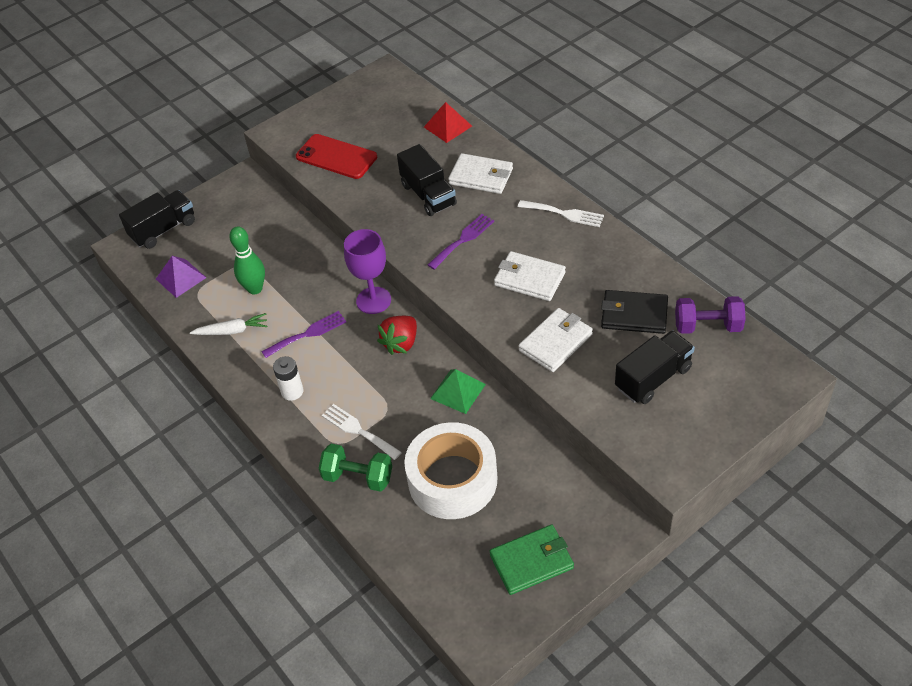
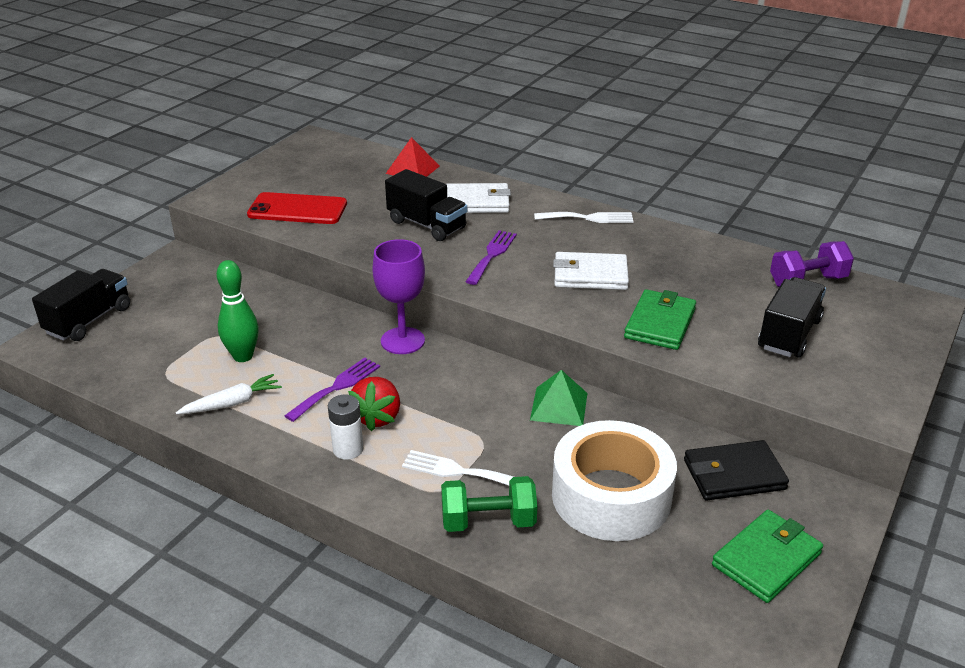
camera: 25 degrees left, 15 degrees down
(180, 278) = (134, 363): purple pyramid -> none
(401, 343) = (461, 374): red strawberry -> red strawberry (377, 417)
(555, 342) = (660, 323): white wallet -> green wallet
(634, 315) = (725, 285): black wallet -> black wallet (734, 475)

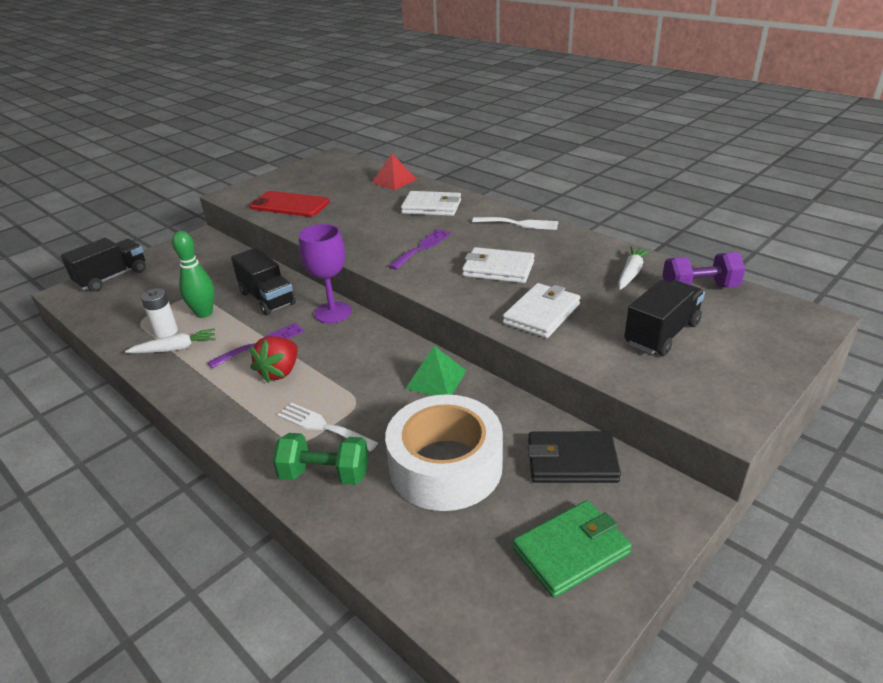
camera: 15 degrees right, 0 degrees up
(348, 449) = (242, 396): white battery -> white battery (166, 332)
(427, 225) = (382, 221): black truck -> black truck (267, 298)
(660, 323) = (541, 314): green wallet -> white wallet
(733, 269) = (631, 273): none -> white carrot

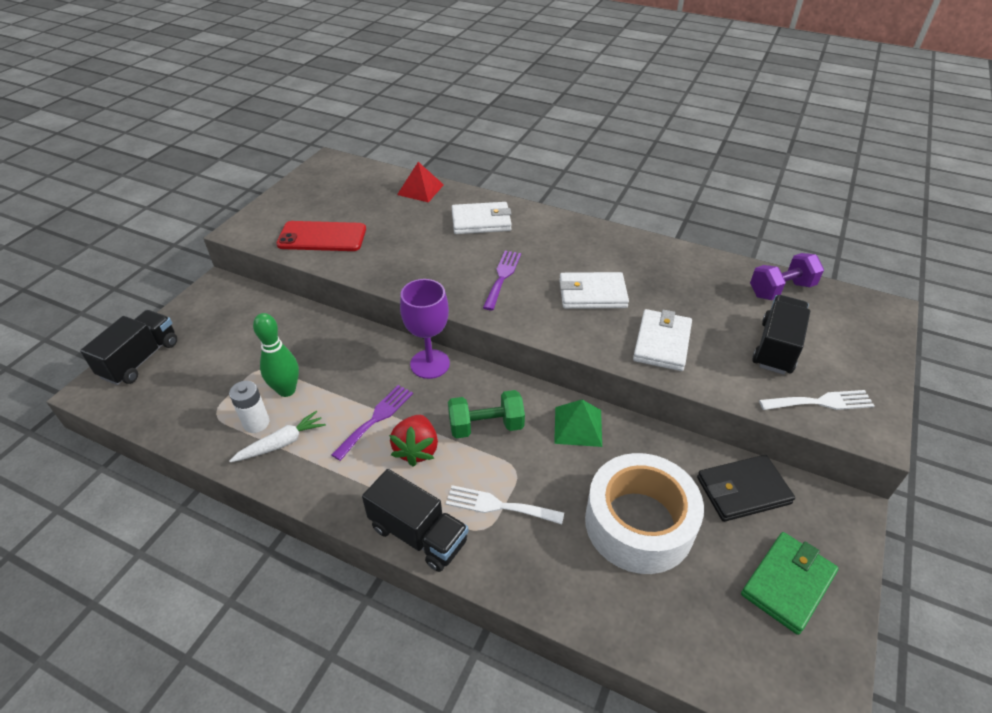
camera: 20 degrees left, 10 degrees up
(267, 298) = (347, 358): black truck -> black truck (418, 534)
(325, 474) = (532, 561): green dumbbell -> green dumbbell (486, 426)
(519, 224) = (581, 233): white fork -> white fork (821, 402)
(631, 273) = (715, 280): white carrot -> none

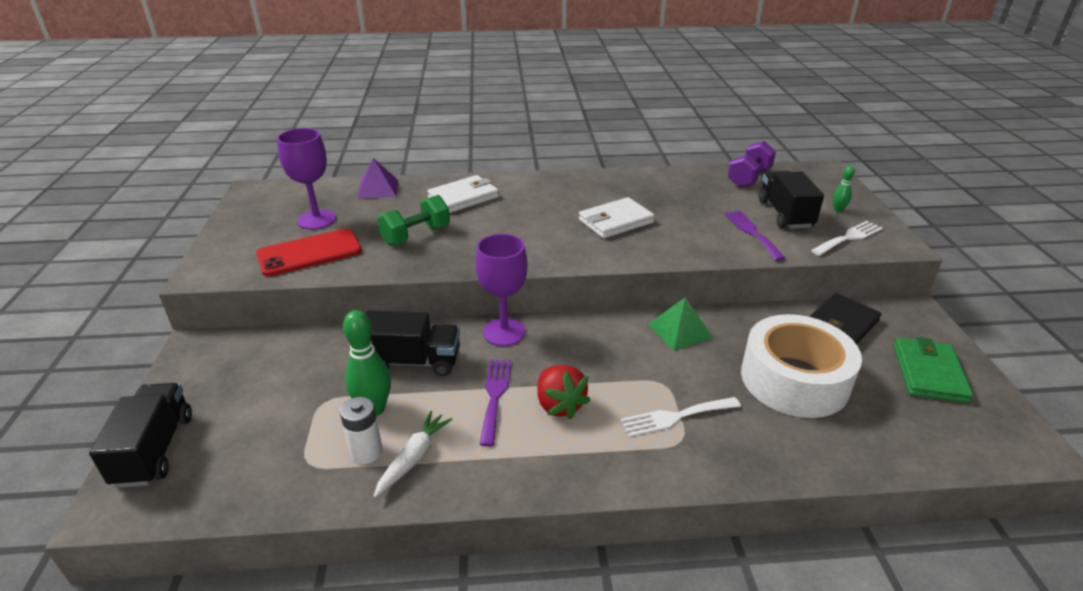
camera: 30 degrees left, 10 degrees down
(351, 206) = (317, 220): none -> purple goblet
(418, 534) = (629, 472): black truck -> black truck (413, 361)
(420, 189) = (378, 189): red pyramid -> purple pyramid
(486, 426) = (604, 361): green dumbbell -> green dumbbell (416, 235)
(502, 277) = (526, 232): purple fork -> purple fork (752, 233)
(662, 343) = (704, 237): white wallet -> none
(845, 364) = (838, 210): none -> green bowling pin

